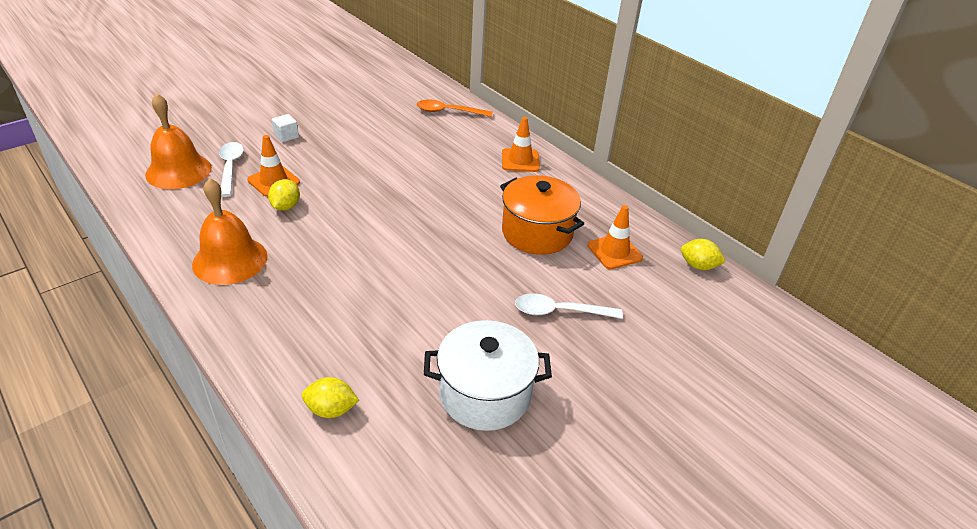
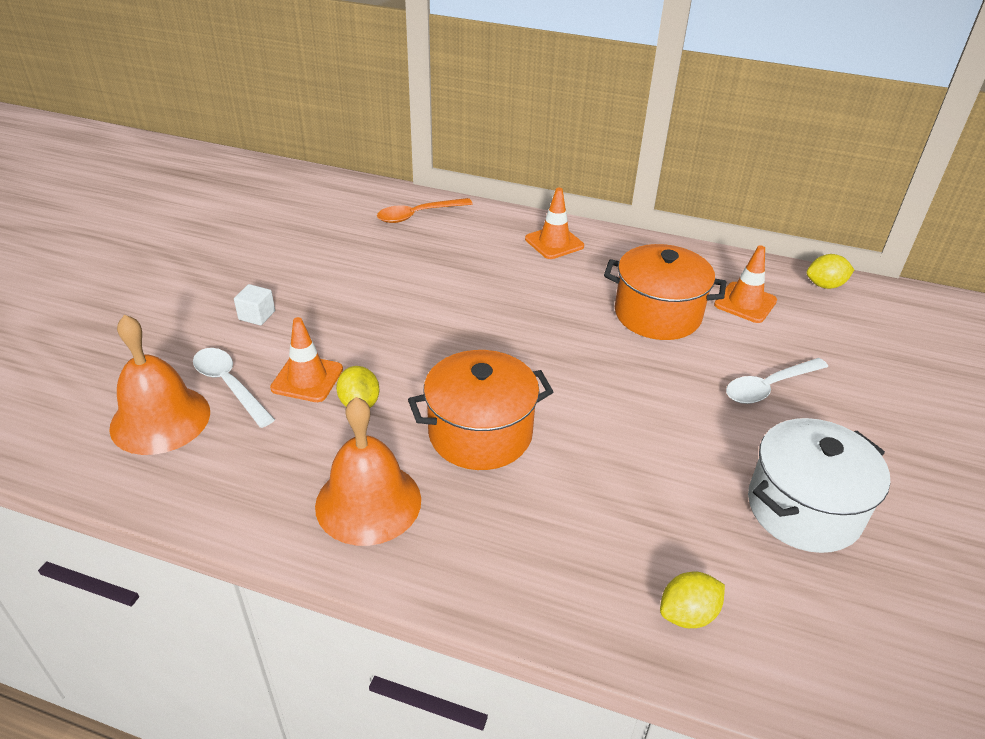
camera: 30 degrees left, 0 degrees up
(333, 253) = (480, 433): none -> orange pot

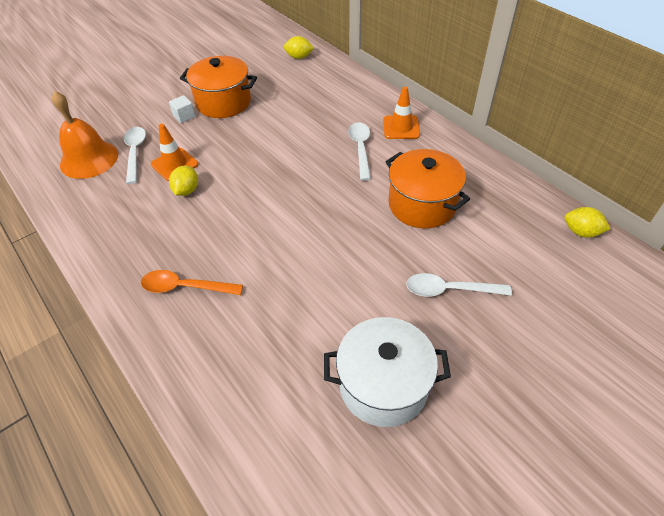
camera: 35 degrees right, 10 degrees up
(368, 502) = (138, 250): orange bell -> none
(418, 215) = (331, 80): orange spoon -> orange spoon (185, 287)
(480, 433) = (232, 237): orange pot -> orange pot (223, 102)
(532, 279) = (360, 149): none -> white spoon
(687, 614) = (238, 408): yellow lemon -> yellow lemon (299, 57)
(745, 303) = (498, 221): orange traffic cone -> none

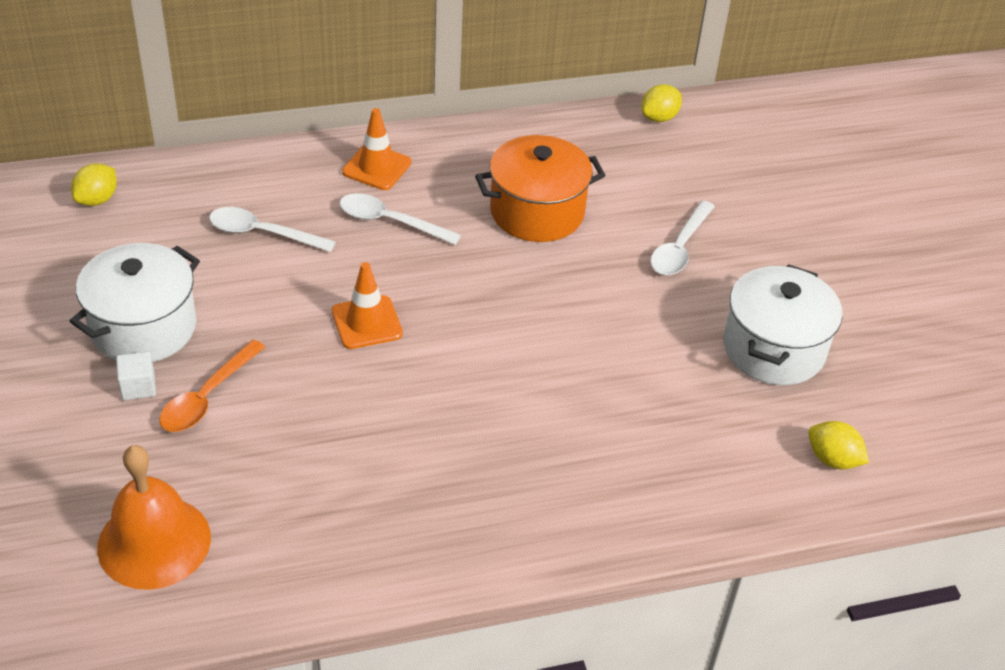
camera: 70 degrees left, 5 degrees down
(135, 153) = (189, 474): white spoon -> white spoon (262, 233)
(174, 164) = (263, 430): orange traffic cone -> orange traffic cone (366, 322)
(185, 287) = (537, 480): orange spoon -> orange spoon (207, 397)
(186, 190) = (339, 431): yellow lemon -> yellow lemon (832, 459)
(223, 102) = (143, 327): orange pot -> white pot

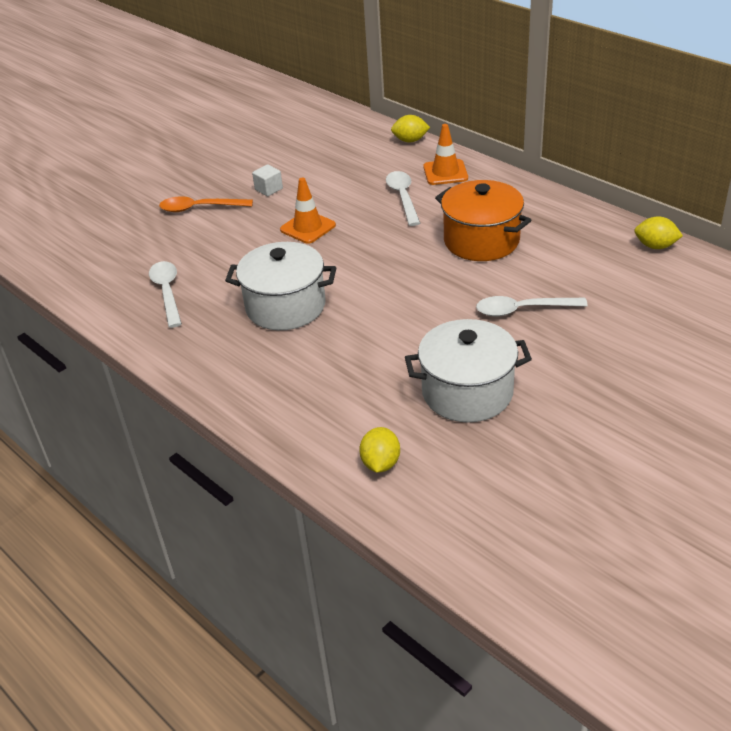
camera: 65 degrees right, 5 degrees down
(97, 199) = (310, 115): yellow lemon -> yellow lemon (410, 140)
(138, 387) = (188, 187): white cube -> white cube (269, 189)
(143, 327) = (231, 169): white pot -> white pot (285, 306)
(154, 542) = (88, 240): orange bell -> none
(262, 233) = (342, 166): white spoon -> white spoon (167, 292)

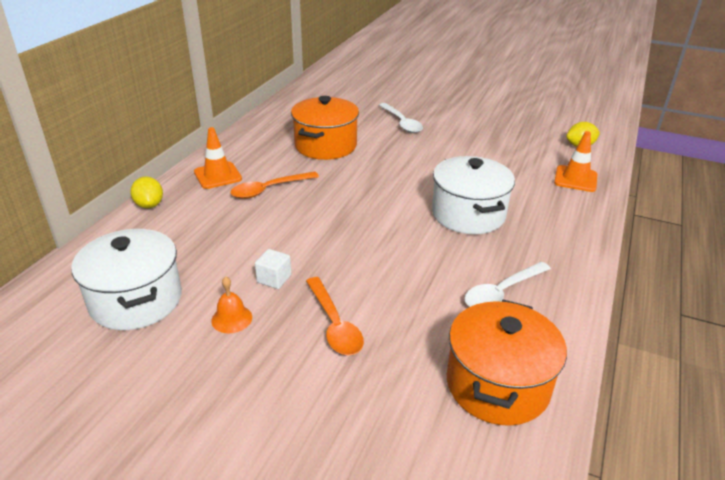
camera: 115 degrees left, 5 degrees down
(90, 262) = (497, 384): none -> orange pot
(239, 170) = (232, 319): none -> orange bell
(308, 227) = (342, 231): orange traffic cone -> orange traffic cone (575, 179)
(403, 197) = (269, 189): white spoon -> orange spoon
(467, 392) = (495, 130): white pot -> white pot (136, 300)
(655, 246) = (305, 91): yellow lemon -> none

